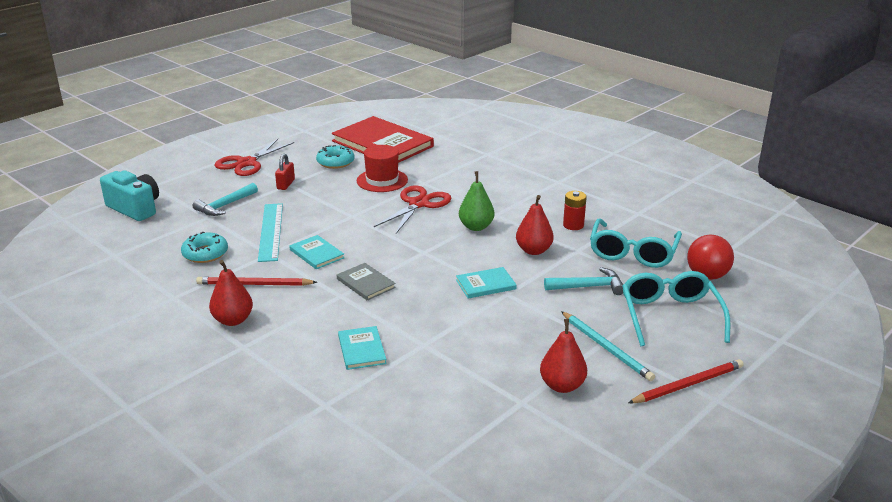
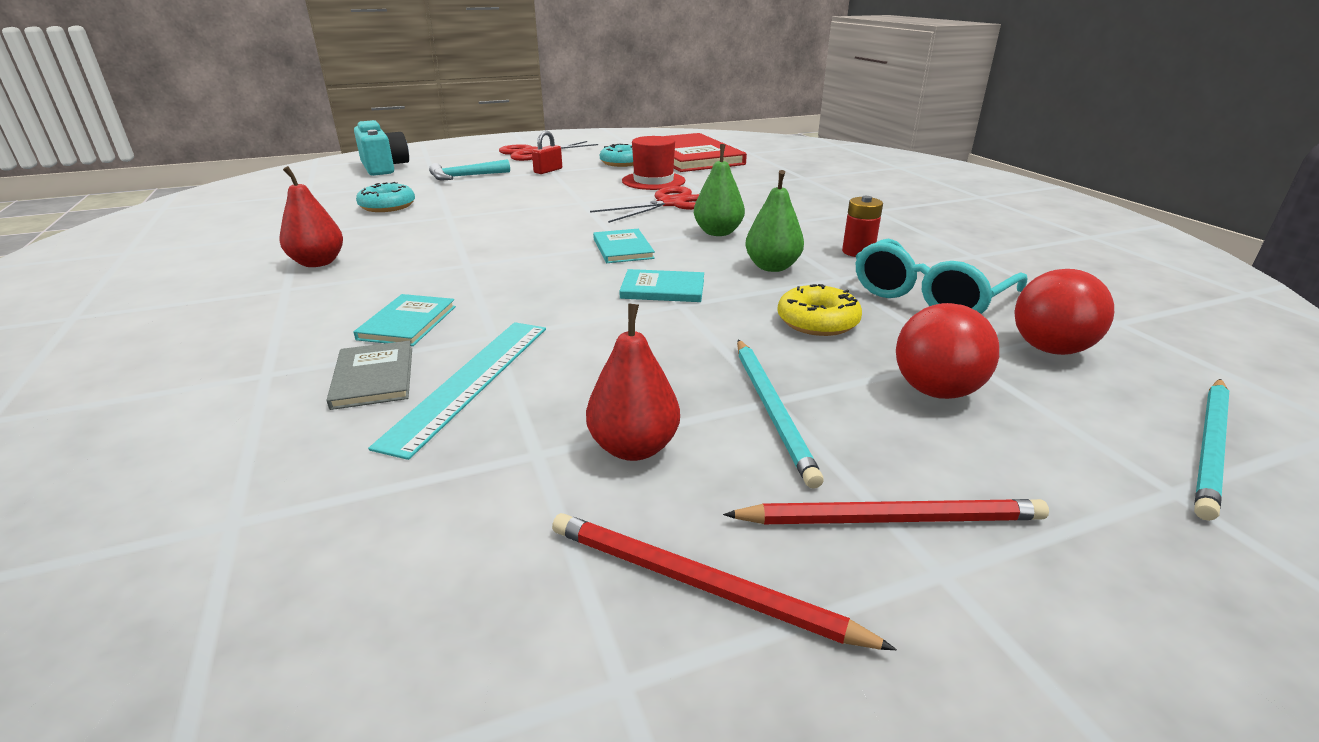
camera: 25 degrees right, 0 degrees up
(254, 284) = (392, 237): red pencil -> red pencil (699, 584)
(271, 231) = (478, 200): turquoise ruler -> turquoise ruler (470, 381)
(316, 254) = (497, 225): turquoise book -> turquoise book (623, 248)
(365, 283) = (512, 259): grey book -> grey book (373, 377)
(533, 250) = (772, 267): red pear -> green pear
(588, 287) = (817, 321): turquoise hammer -> yellow donut
(670, 316) = (936, 391): turquoise glasses -> red ball
(788, 315) = (1210, 447): none -> turquoise pencil

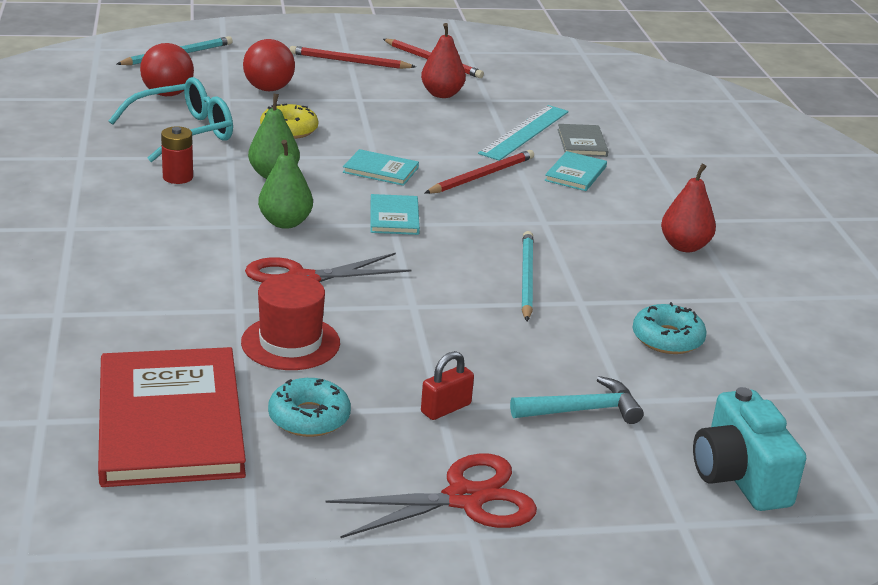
camera: 170 degrees left, 0 degrees up
(537, 301) = (482, 176): none -> red pencil
(772, 410) = (364, 96): turquoise pencil -> turquoise pencil (526, 278)

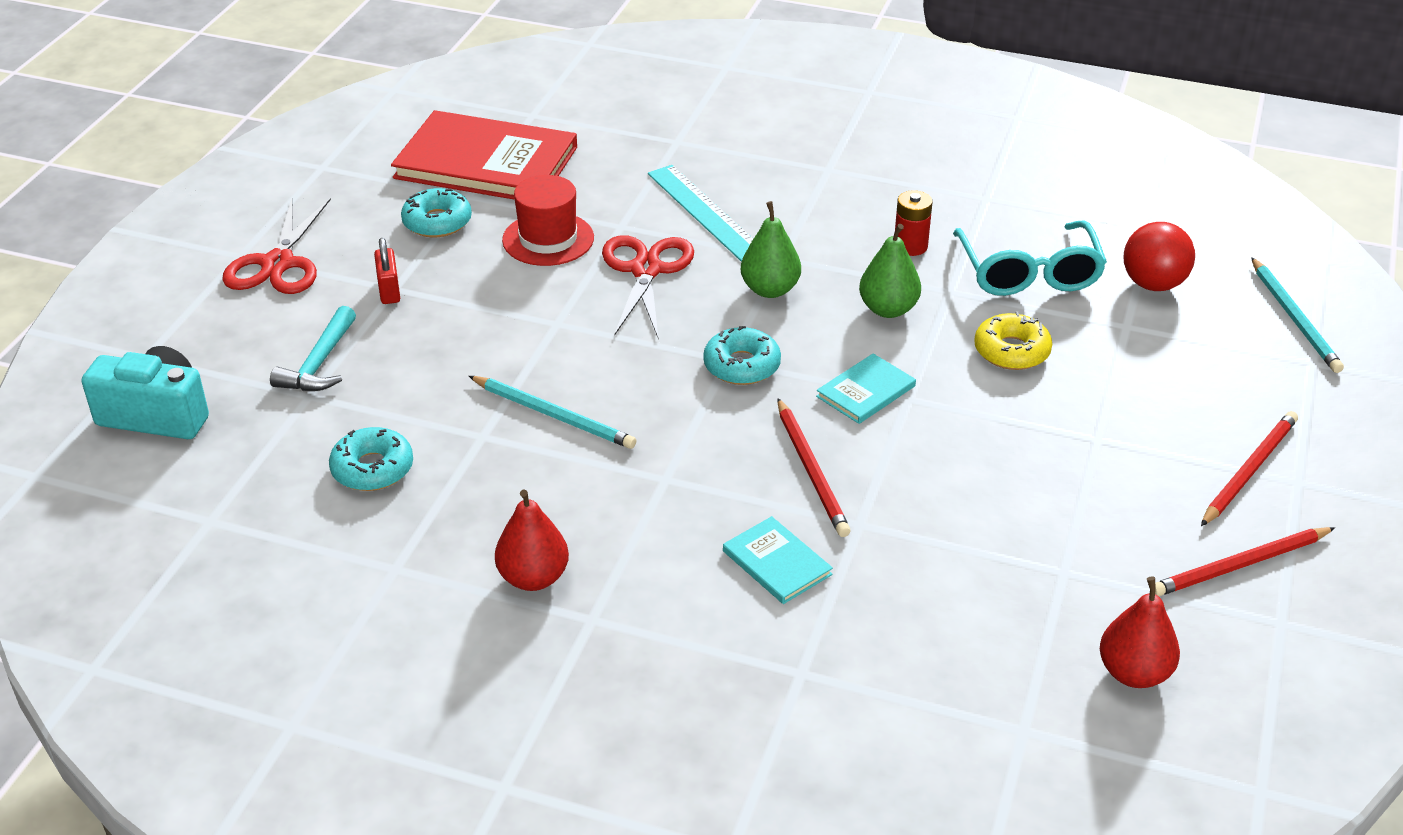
camera: 120 degrees right, 10 degrees up
(268, 89) = (1153, 367): red ball -> none
(394, 217) = (742, 365): turquoise book -> turquoise donut
(442, 94) = (1096, 527): red pear -> red pear (1134, 673)
(524, 132) = (930, 565): turquoise ruler -> turquoise ruler (706, 212)
(582, 143) = (871, 613): grey book -> none

